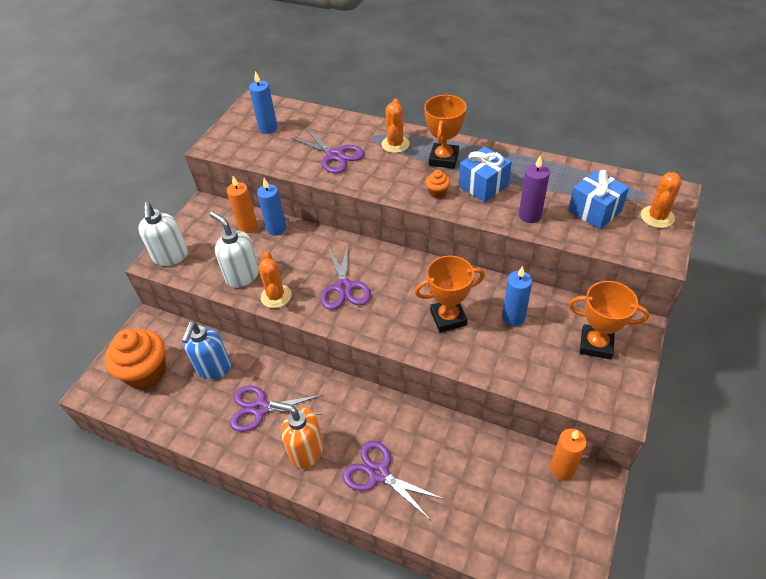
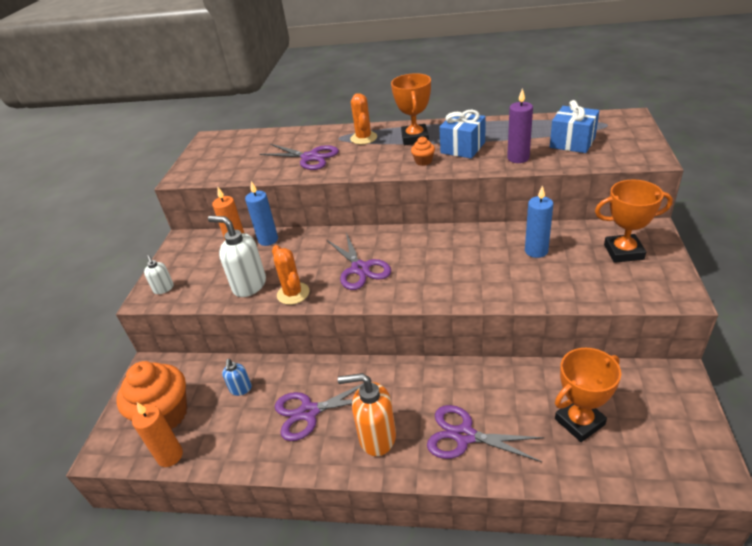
camera: 15 degrees left, 10 degrees down
(170, 257) = (164, 289): white soap dispenser -> white soap dispenser, size x0.54
(213, 368) = (241, 389): blue soap dispenser -> blue soap dispenser, size x0.54
(268, 128) = (233, 153): blue candle -> none
(448, 318) = (475, 267): orange trophy -> orange trophy (579, 422)
(562, 469) = (641, 376): orange candle -> orange candle (170, 456)
(657, 217) = (627, 134): orange cactus -> none

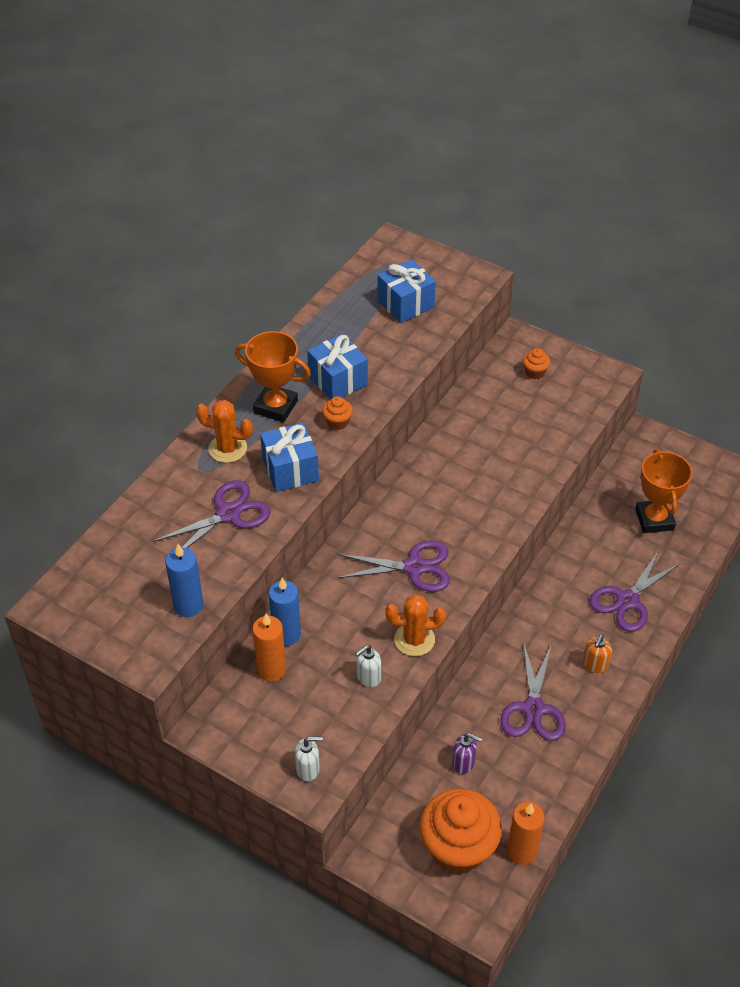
camera: 70 degrees left, 10 degrees up
(241, 389) = (464, 763): blue soap dispenser -> purple soap dispenser
(249, 285) = (368, 677): white soap dispenser -> white soap dispenser, size x0.54
(364, 162) = (290, 470): none -> blue gift
(377, 437) = (594, 664): orange soap dispenser -> orange soap dispenser, size x0.54
(518, 158) = (399, 353): purple candle -> none
(536, 251) = (489, 425): blue candle -> blue candle (188, 605)
(623, 252) = (534, 372): orange trophy -> orange cupcake

